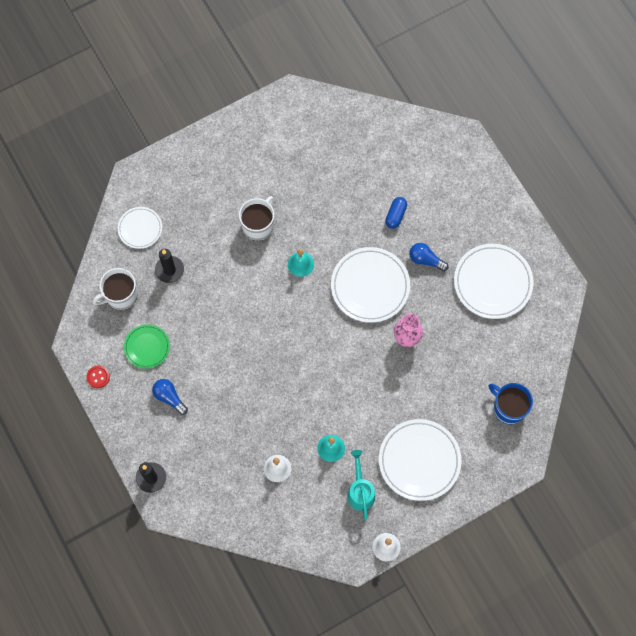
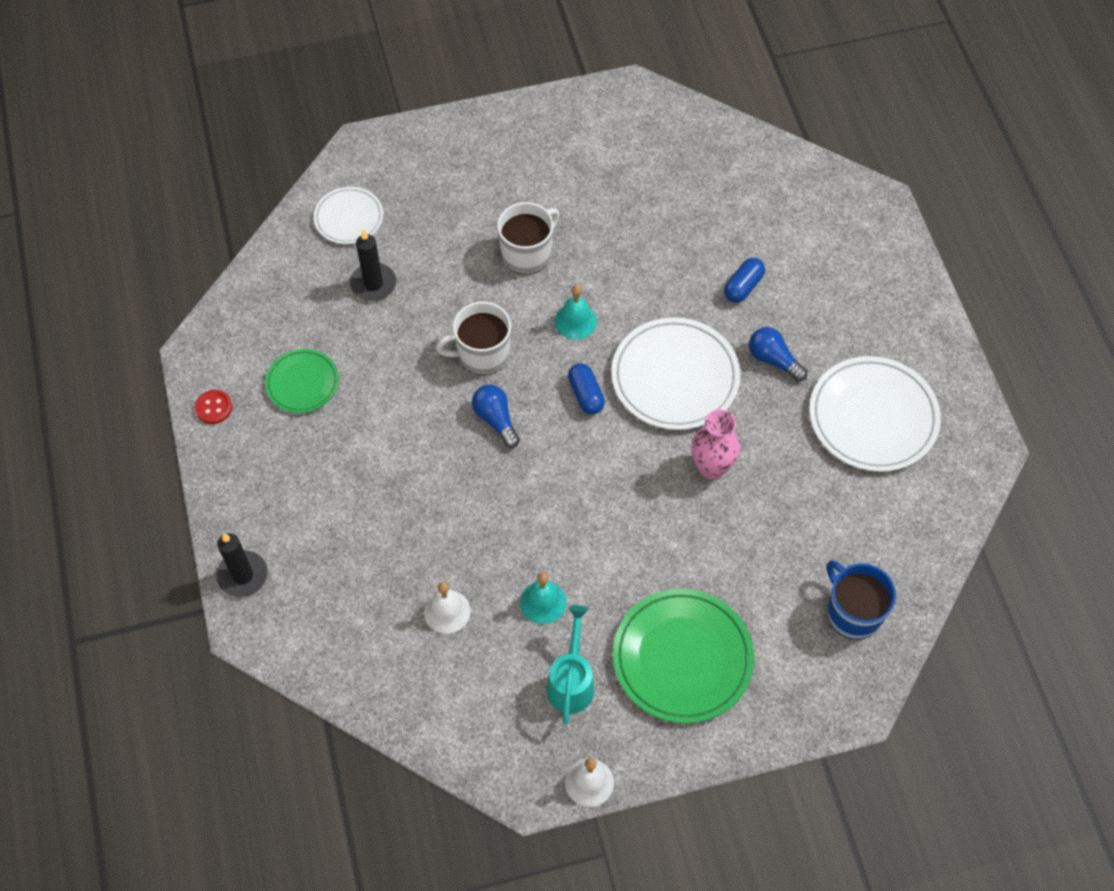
camera: 15 degrees right, 10 degrees down
(121, 296) = (288, 302): white mug -> white mug (482, 354)
(169, 397) = (312, 463): blue light bulb -> blue light bulb (496, 419)
(320, 311) = (585, 395): none -> blue capsule
(419, 460) = (682, 658): white plate -> green plate

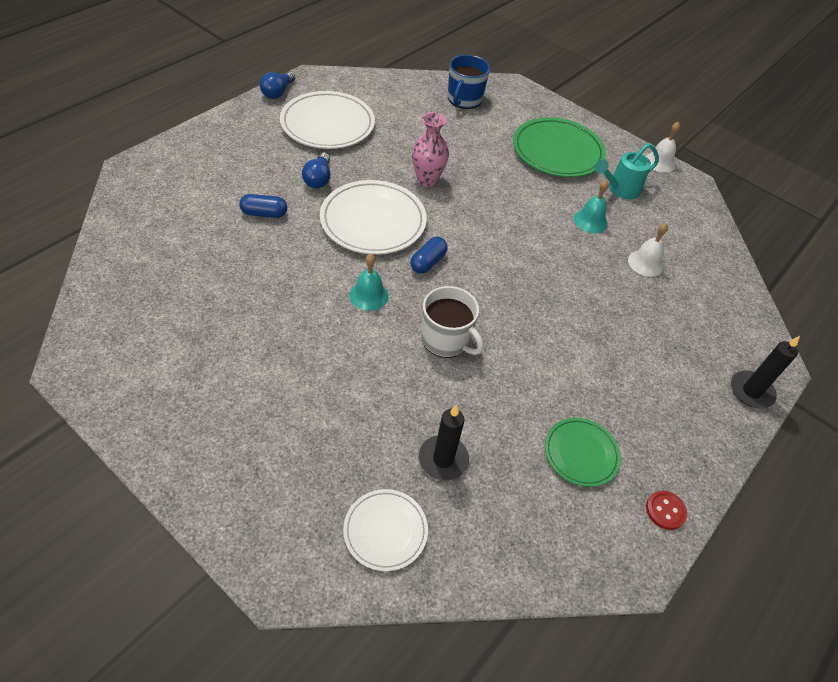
camera: 130 degrees left, 10 degrees down
(496, 419) = (493, 303): blue light bulb -> blue light bulb (278, 92)
(527, 253) = (325, 358): white mug -> none

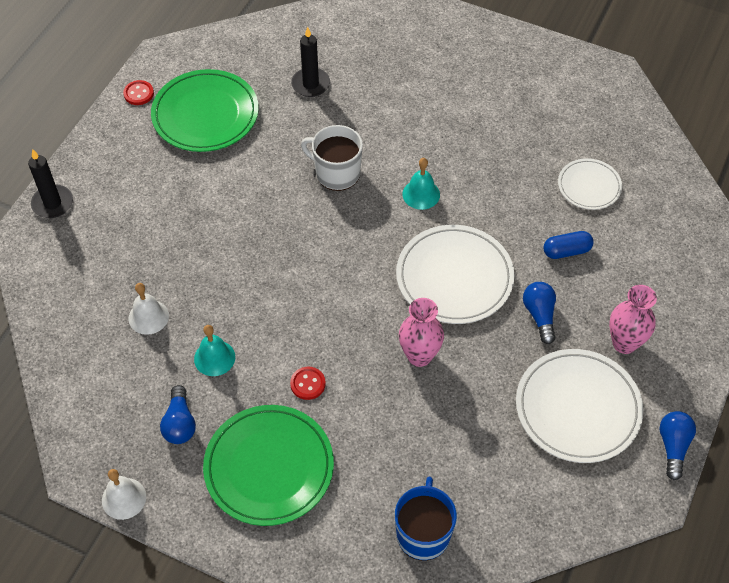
camera: 170 degrees right, 5 degrees up
(266, 147) = (624, 343): none -> pink vase
(385, 531) = (336, 35): white plate -> white plate (589, 186)
(428, 262) = (379, 246): blue capsule -> none
(519, 187) = (308, 384): none -> red button
(581, 453) = (205, 114): green plate -> green plate, size x1.75
(620, 189) = (180, 423): turquoise watering can -> blue light bulb

